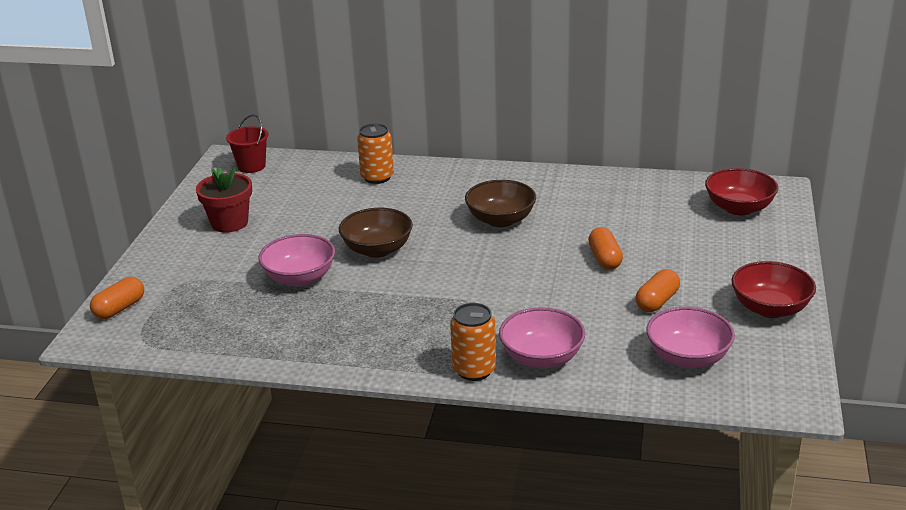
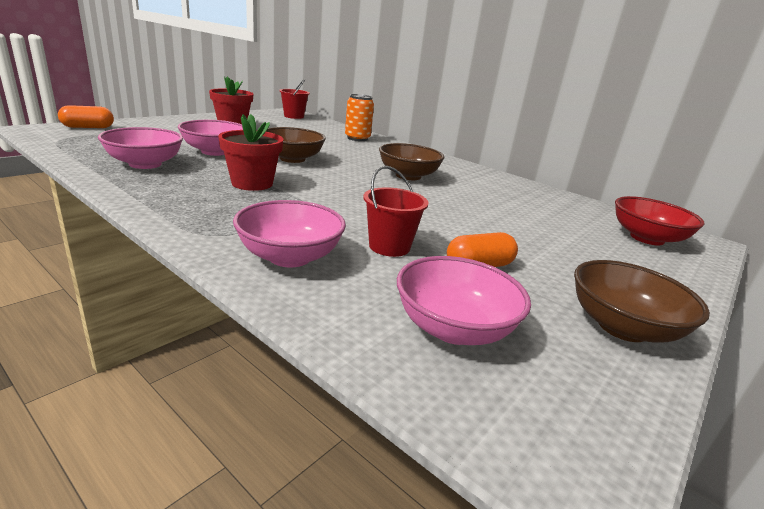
camera: 25 degrees right, 5 degrees down
(283, 328) = (145, 164): none -> pink bowl
(403, 302) = (252, 183): none -> red flower pot
(474, 370) = (213, 238): orange can -> none
(587, 315) = (389, 247): none -> red bucket
(605, 259) = (464, 221): orange capsule -> none
(770, 308) = (622, 327): red bowl -> brown bowl

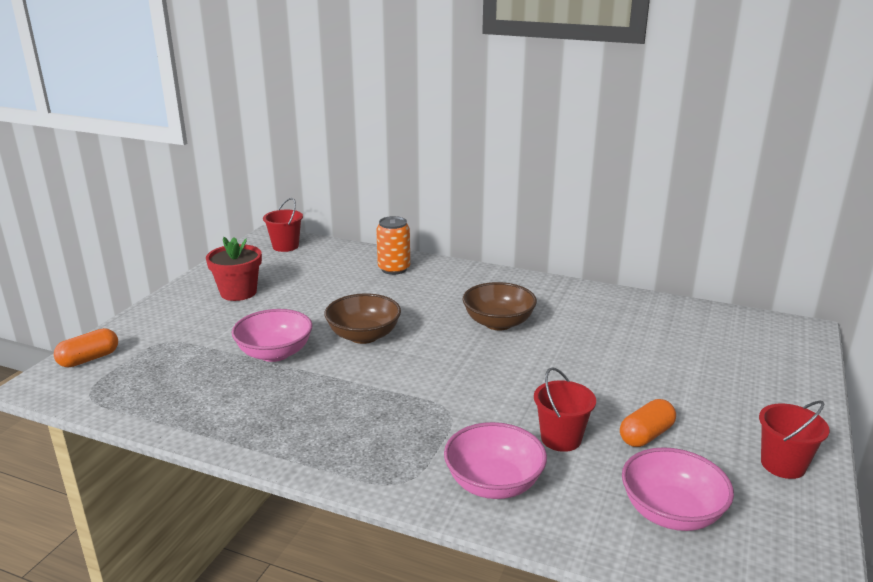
camera: 15 degrees left, 0 degrees up
(145, 164) = (231, 403): pink bowl -> none
(252, 183) = (366, 394): red flower pot -> none
(622, 327) = (783, 464): brown bowl -> red bucket
(646, 238) = (756, 343): red bowl -> none

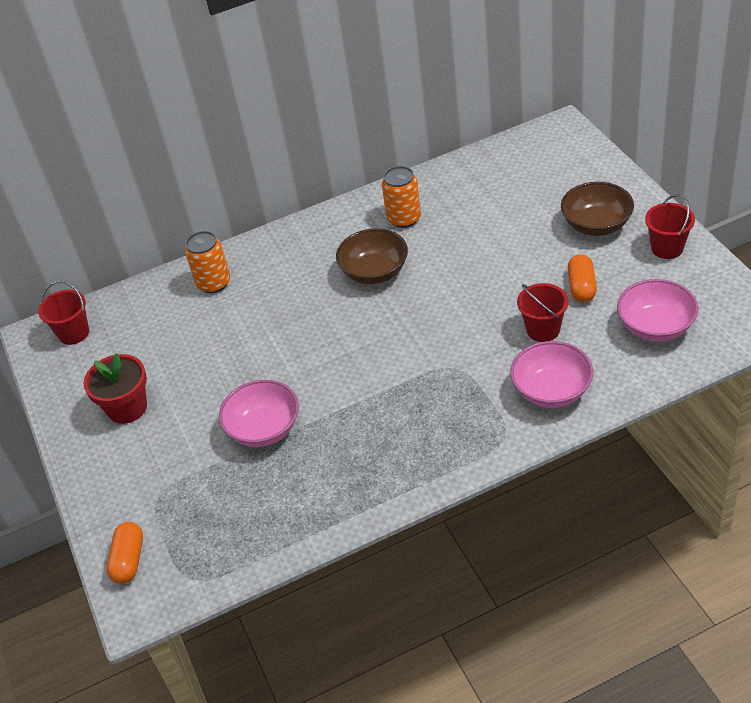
camera: 40 degrees left, 20 degrees up
(364, 336) = (301, 361): brown bowl -> brown bowl (596, 225)
(573, 308) = (404, 218): none -> orange can

